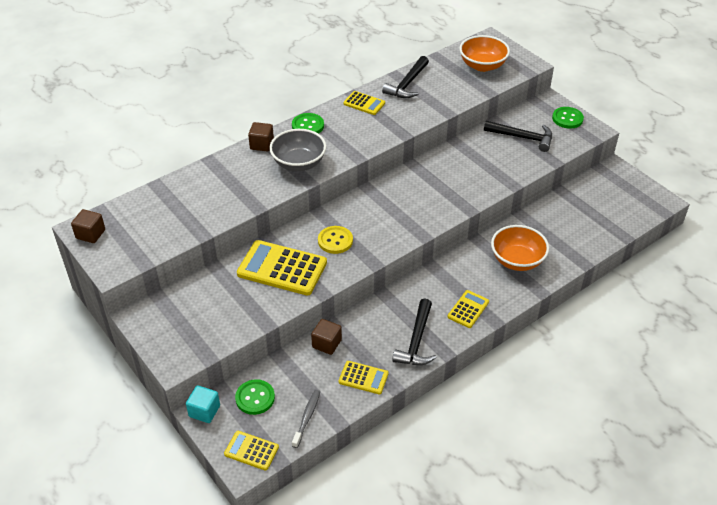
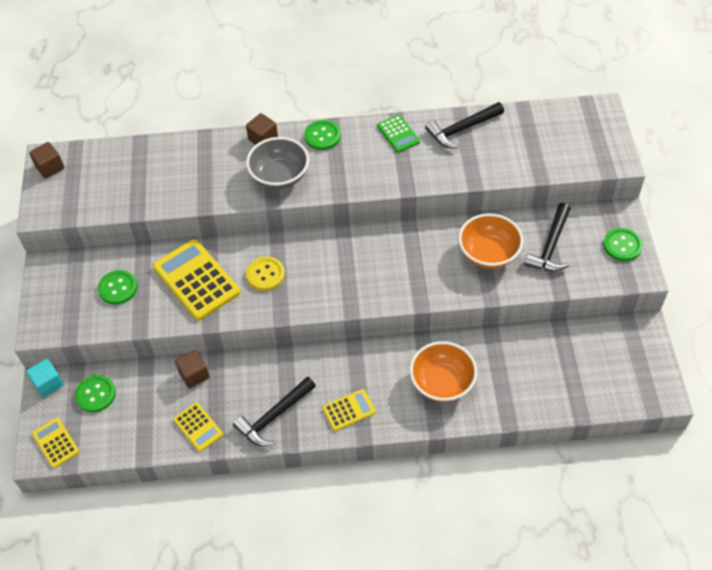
camera: 35 degrees right, 10 degrees up
(219, 303) = (118, 288): none -> green button
(307, 417) = (122, 438): grey toothbrush -> none
(364, 103) = (398, 134): yellow calculator -> green calculator
(482, 65) = (563, 140): orange bowl -> orange bowl (488, 253)
(522, 137) = (550, 246): black hammer -> black hammer turned 60 degrees clockwise

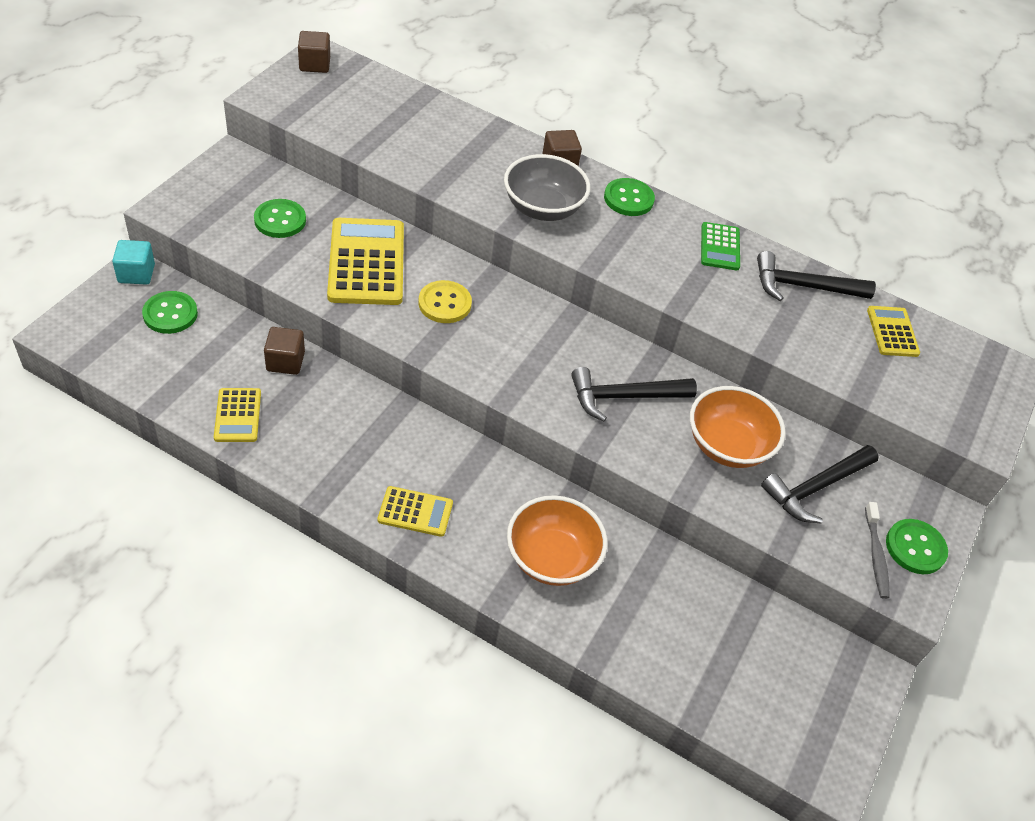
camera: 25 degrees right, 5 degrees down
(55, 443) = (85, 332): yellow calculator -> yellow calculator (892, 332)
(274, 416) = (327, 461): black hammer -> black hammer (624, 397)
(607, 264) = (875, 555): none -> grey toothbrush

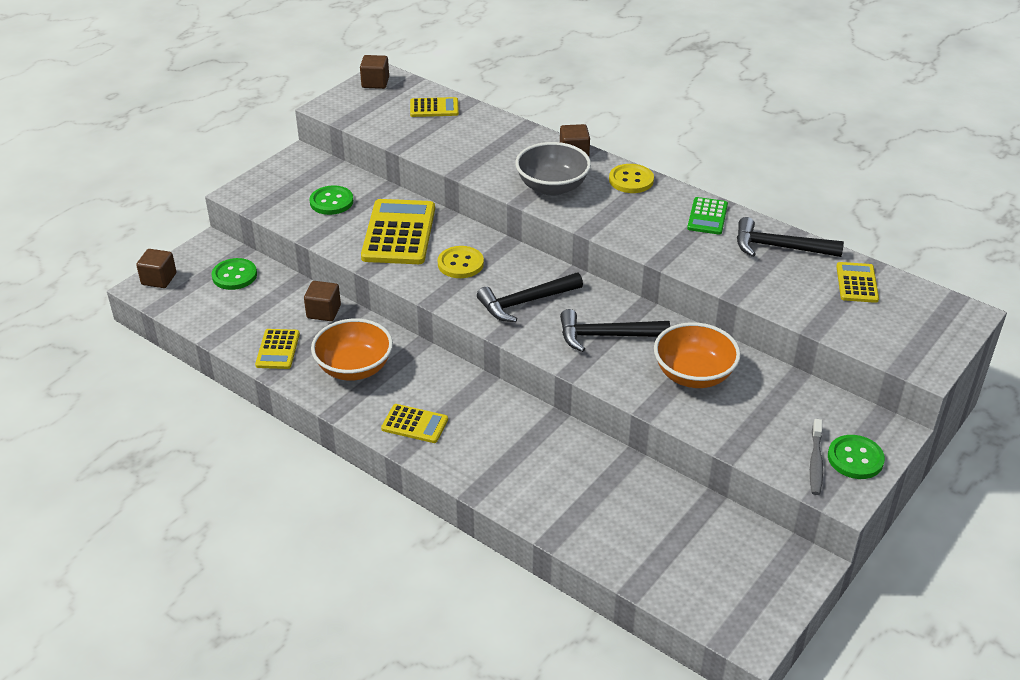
camera: 15 degrees right, 10 degrees down
(77, 320) = (159, 279): none -> brown cube
(136, 273) = (212, 246): turquoise cube -> none
(389, 100) = (434, 108): none -> yellow calculator
(552, 558) = (527, 463): orange bowl -> orange bowl (354, 368)
(628, 199) = (631, 180): green button -> yellow button
(816, 488) = (770, 409): black hammer -> black hammer (525, 302)

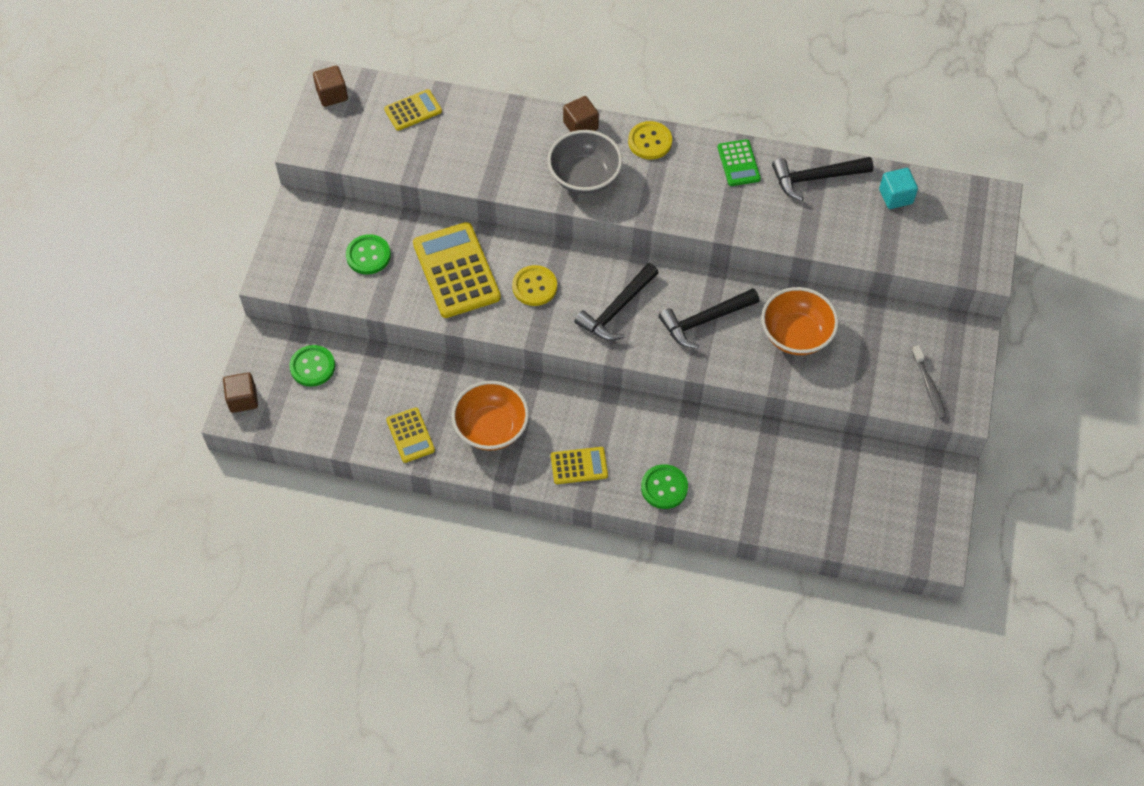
camera: 25 degrees left, 20 degrees up
(323, 312) = (424, 376): brown cube -> none
(855, 458) = (956, 370): green button -> green button (664, 487)
(857, 283) = (895, 196): yellow calculator -> turquoise cube

